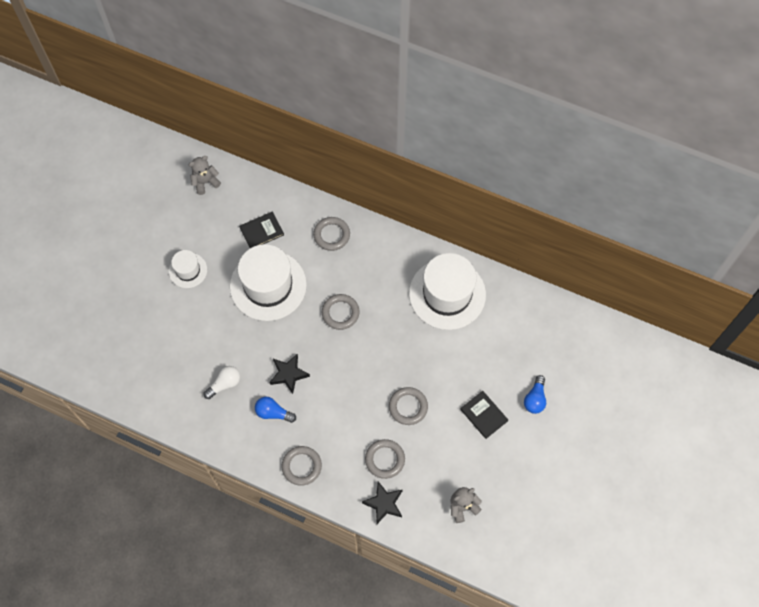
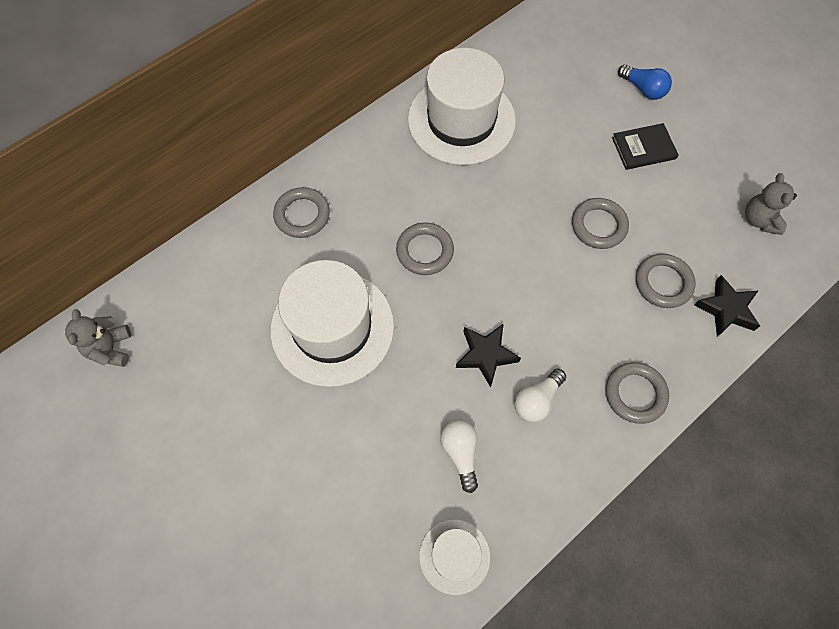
camera: 65 degrees left, 0 degrees up
(188, 270) = (242, 434): white hat -> white hat (454, 556)
(261, 231) = (241, 302): black book -> none
(273, 413) = (537, 400): blue light bulb -> white light bulb

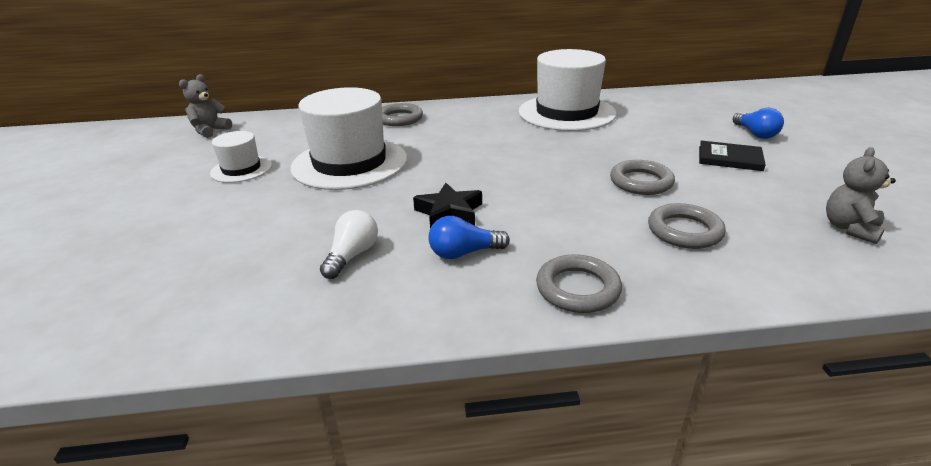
camera: 35 degrees right, 35 degrees down
(425, 251) = (466, 153): grey ring -> none
(454, 556) = (253, 316): white hat -> white hat (241, 169)
(537, 400) = (464, 253): white light bulb -> blue light bulb
(726, 309) = (756, 272): black star -> none

